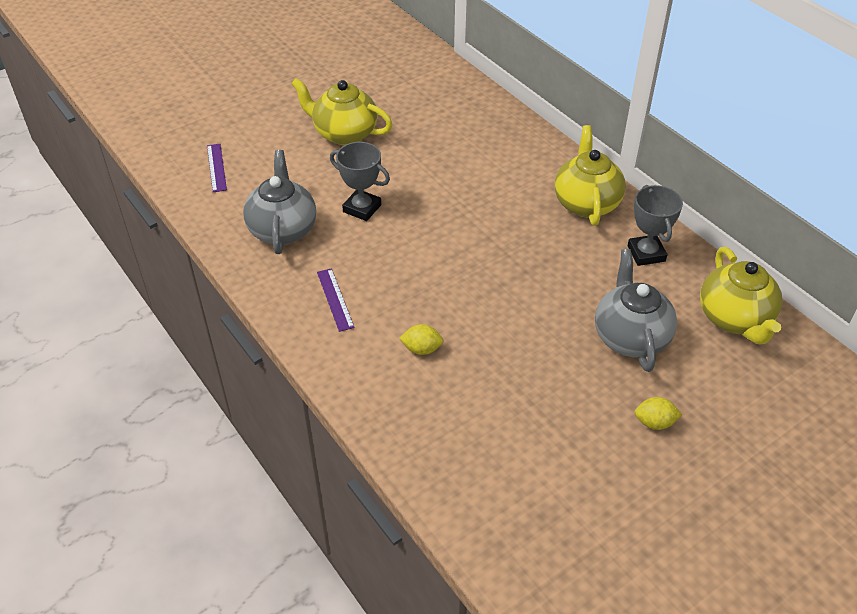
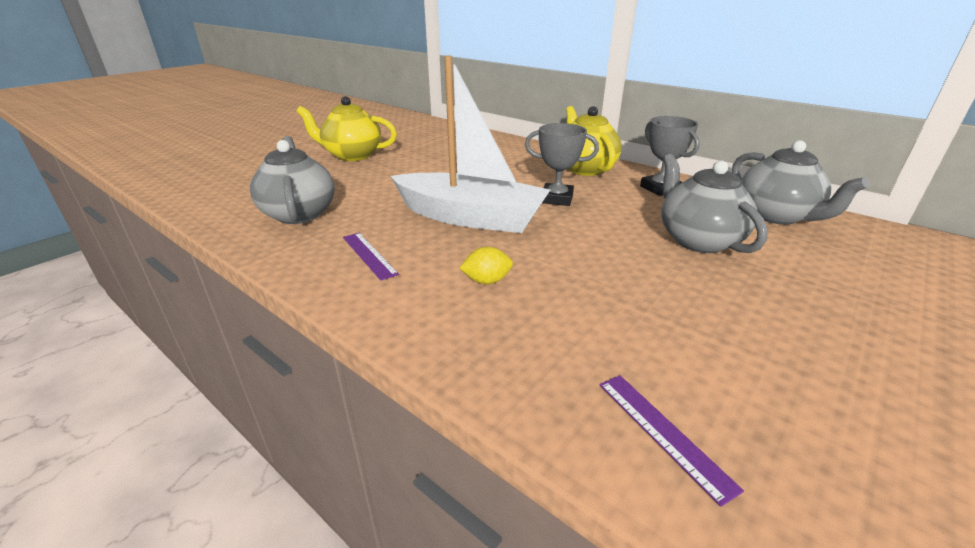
camera: 15 degrees left, 15 degrees down
(216, 167) = (225, 184): purple ruler -> purple ruler (662, 432)
(362, 208) = (381, 192): grey trophy -> grey trophy (556, 199)
(436, 264) = (471, 217): none -> white boat
(654, 422) = (791, 302): yellow lemon -> none
(735, 319) = (776, 216): yellow teapot -> grey teapot

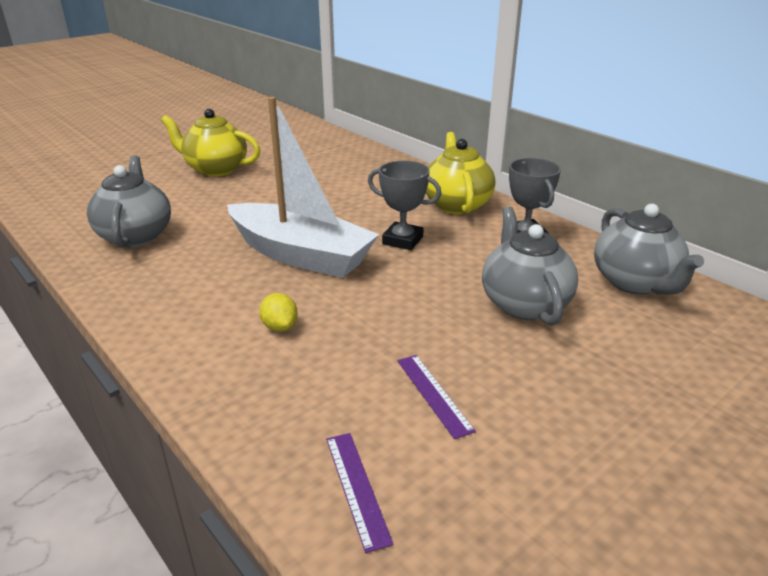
camera: 10 degrees right, 0 degrees up
(369, 255) = (182, 288): purple ruler -> purple ruler (434, 394)
(487, 281) = (280, 326): yellow lemon -> yellow lemon turned 60 degrees clockwise

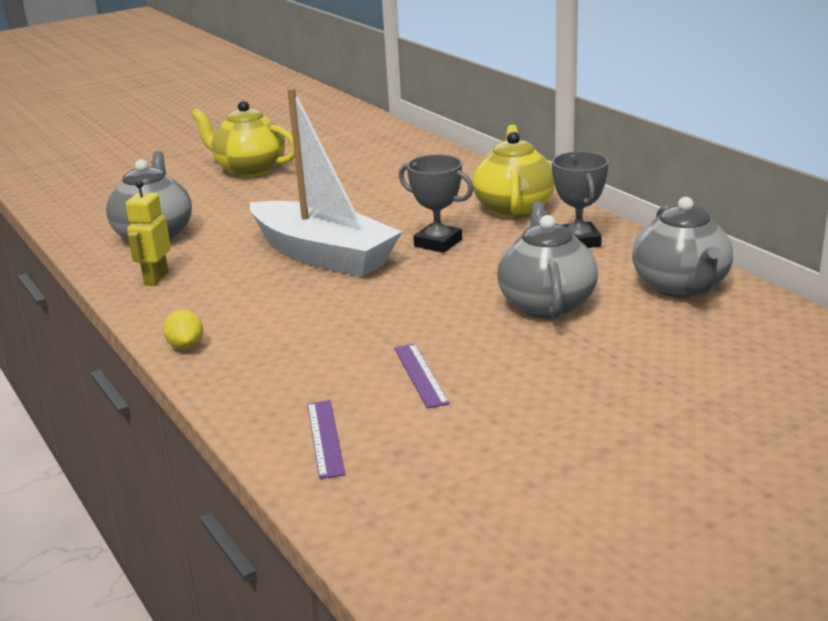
camera: 10 degrees right, 5 degrees down
(142, 283) = (156, 279): none -> yellow robot
(280, 326) = (286, 318): yellow lemon -> yellow lemon (186, 346)

